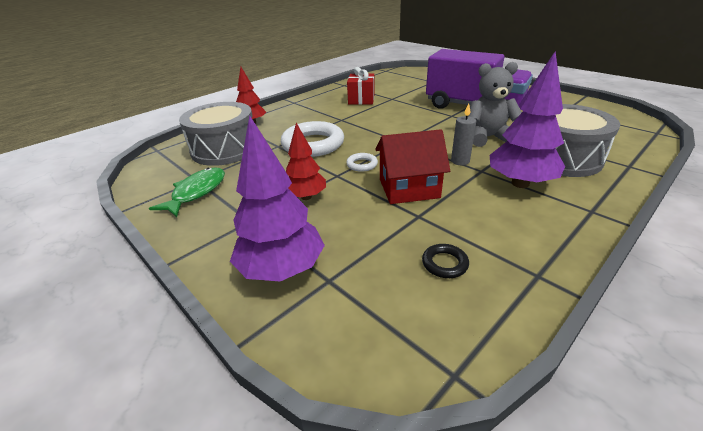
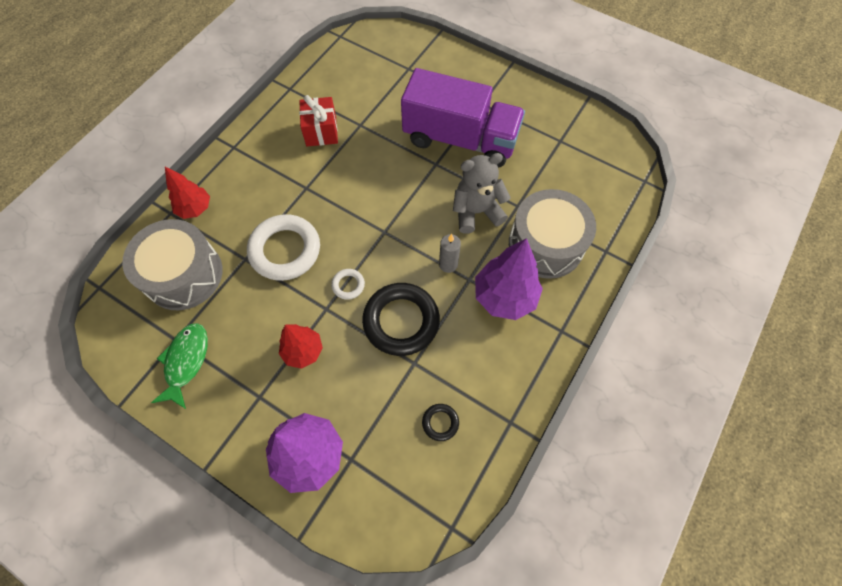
camera: 15 degrees left, 30 degrees up
(408, 188) = (401, 321): red house -> black ring

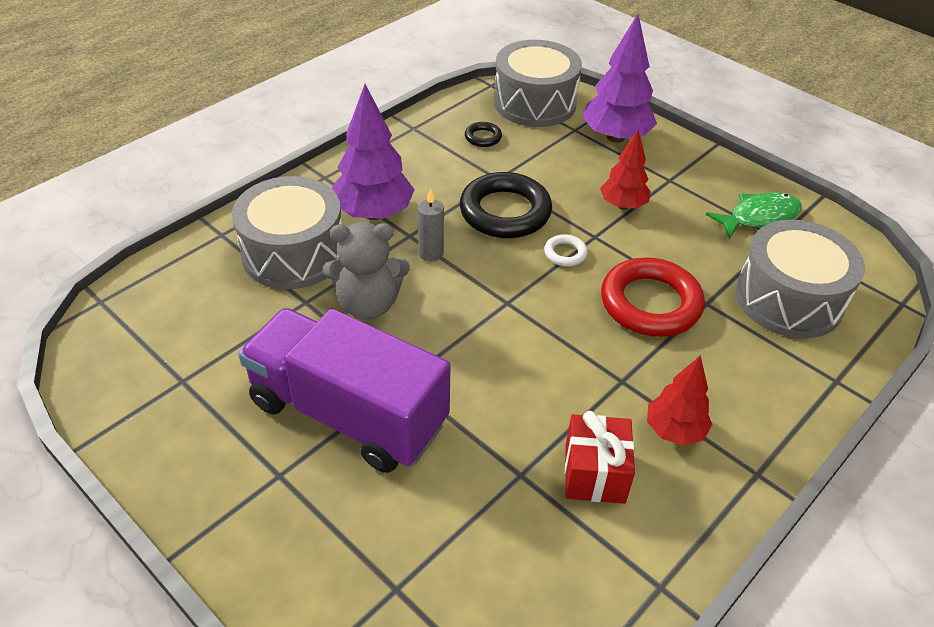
camera: 170 degrees left, 20 degrees down
(186, 362) = (759, 217): green fish -> green fish turned 135 degrees counterclockwise
(195, 209) = (797, 379): red tree -> red tree (674, 431)
(285, 250) = (650, 303): white ring -> red ring
(398, 501) = (534, 103): none -> grey drum

